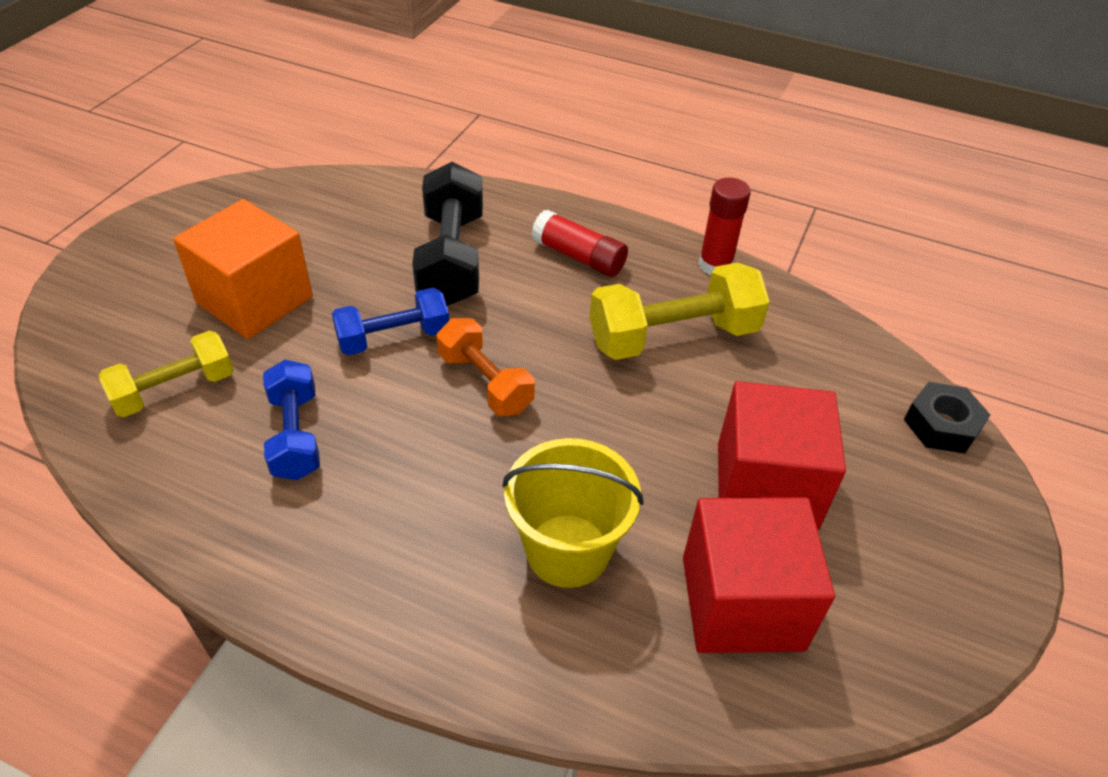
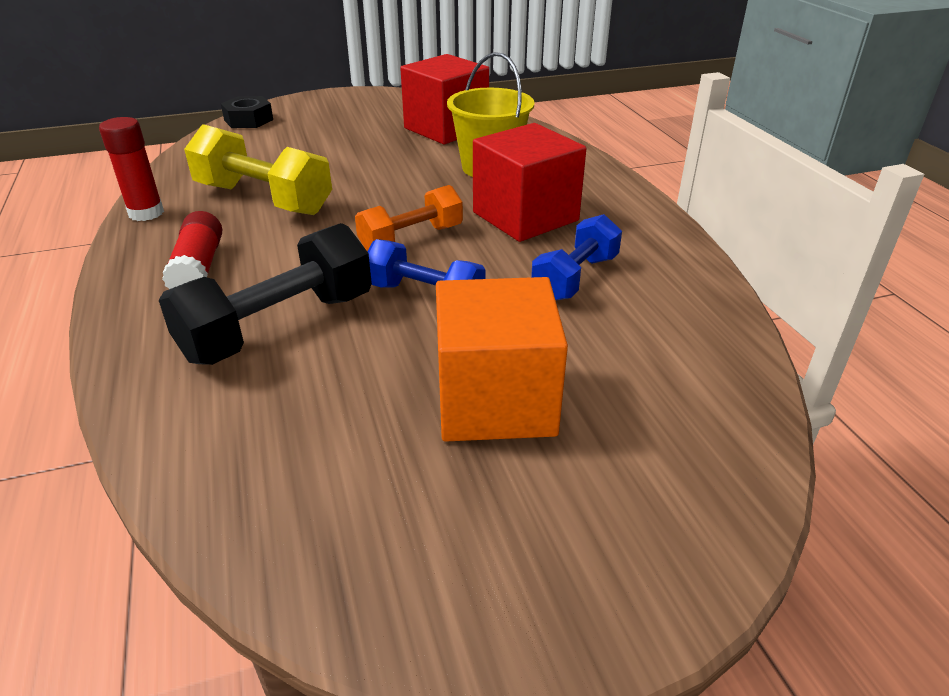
camera: 130 degrees left, 10 degrees down
(175, 390) = (645, 359): yellow dumbbell -> none
(485, 383) = (411, 239): orange dumbbell -> orange dumbbell turned 45 degrees clockwise
(766, 485) = (362, 142): red cube -> red cube (525, 216)

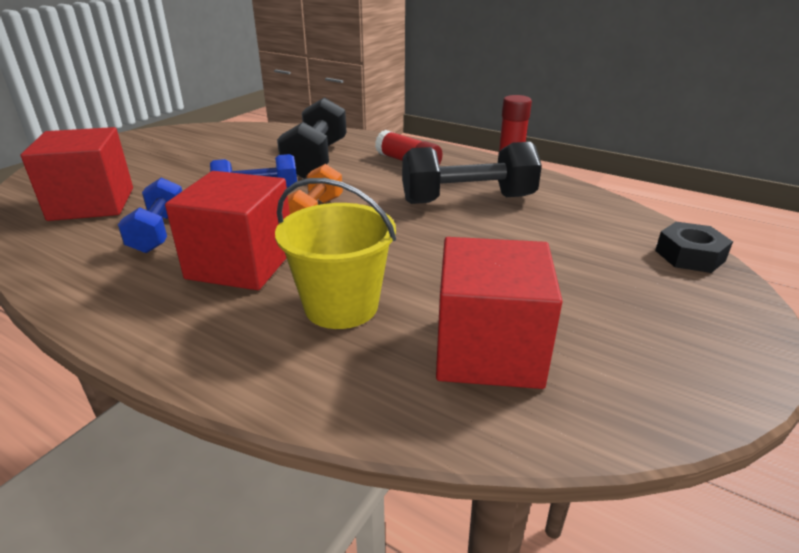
camera: 140 degrees right, 5 degrees down
(263, 199) = (468, 200): yellow dumbbell -> black dumbbell
(495, 401) = (171, 171): orange cube -> none
(639, 364) = (92, 204): none -> red cube

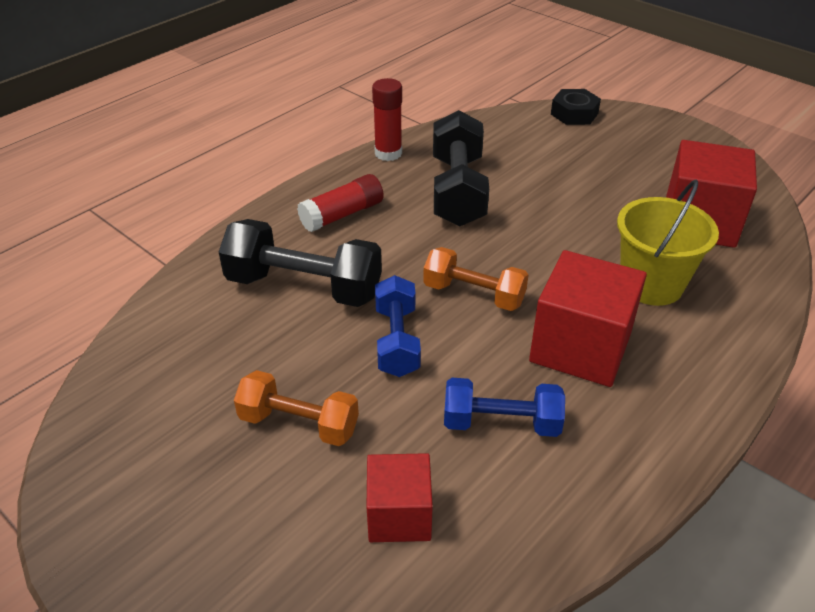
camera: 80 degrees left, 10 degrees up
(92, 204) = (399, 515): red cube -> red cube, size x0.61
(183, 171) = (299, 424): none -> orange dumbbell

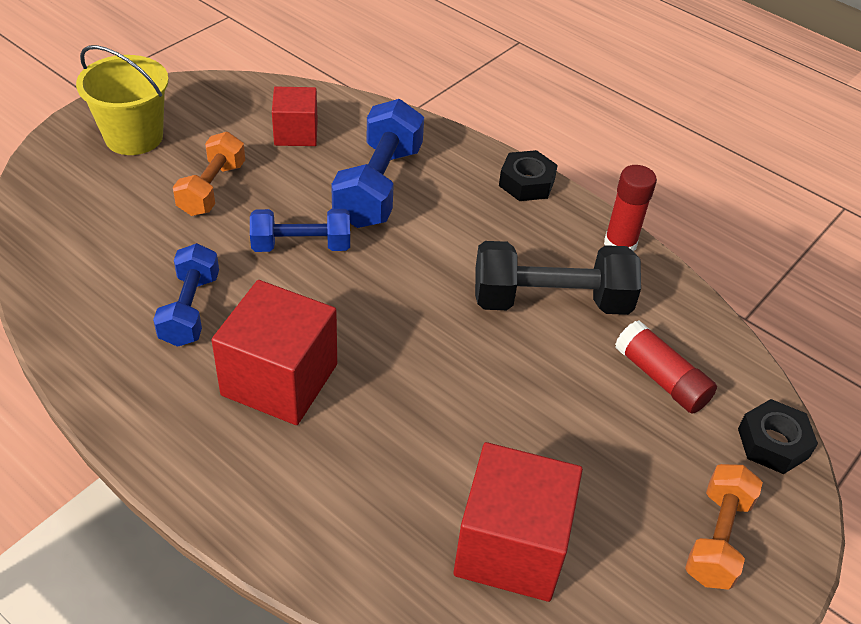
camera: 85 degrees right, 5 degrees up
(304, 287) = (378, 186): black dumbbell -> blue dumbbell
(306, 195) = (526, 183): none -> black nut
(342, 215) = (494, 209): red glue stick -> red glue stick (661, 378)
(399, 515) = (111, 243): red cube -> red cube (296, 133)
(474, 294) = (365, 303): orange dumbbell -> orange dumbbell (717, 538)
(651, 284) = (378, 462): yellow bucket -> yellow bucket (134, 137)

